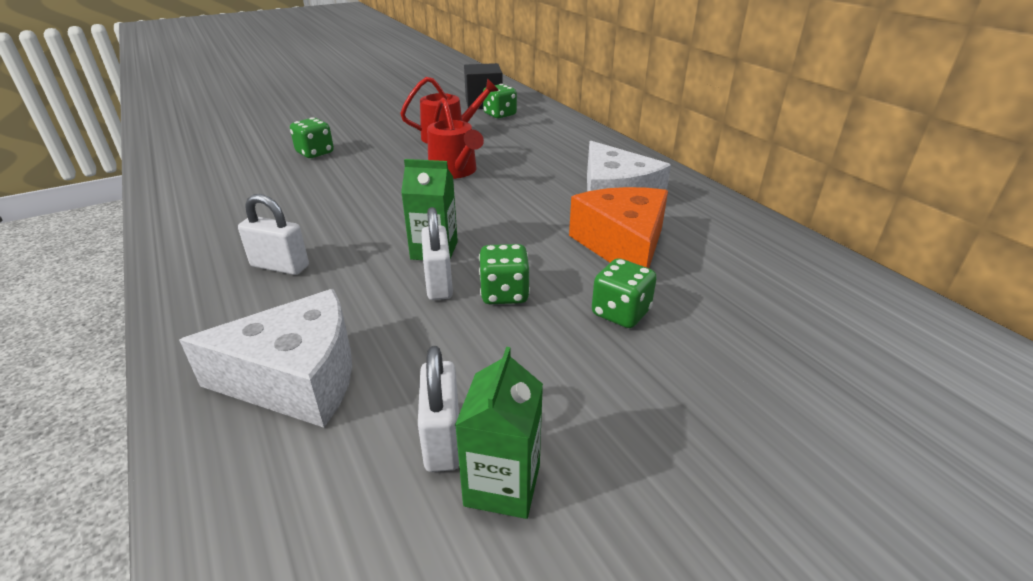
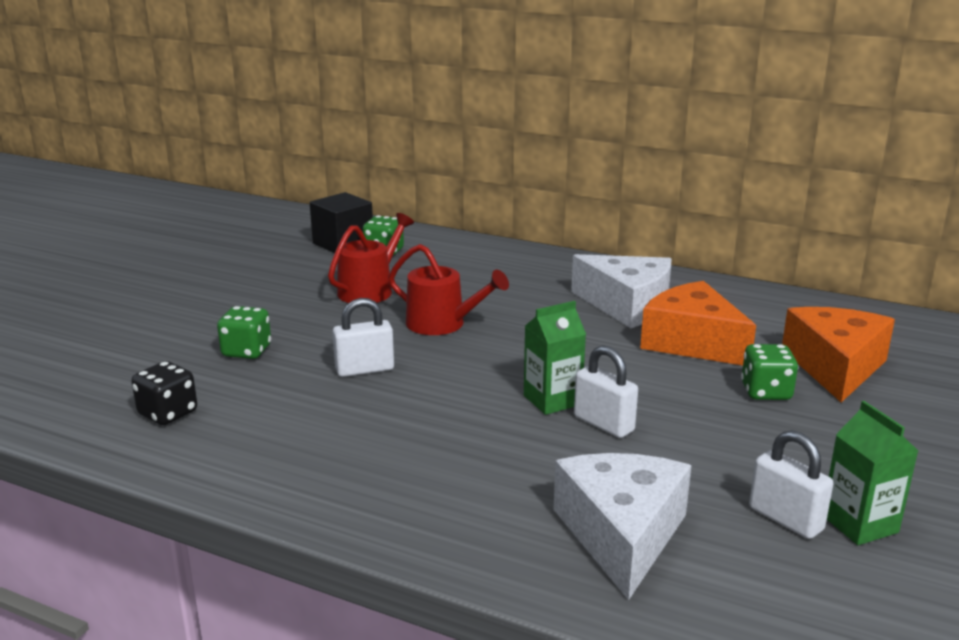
camera: 35 degrees left, 10 degrees down
(214, 175) = (168, 413): none -> black dice
(280, 266) = (435, 466): white padlock -> white padlock (364, 369)
(297, 378) = (621, 534): white cheese -> white cheese turned 45 degrees counterclockwise
(504, 294) = (666, 411): green dice -> none
(732, 317) = (835, 367): none -> orange cheese

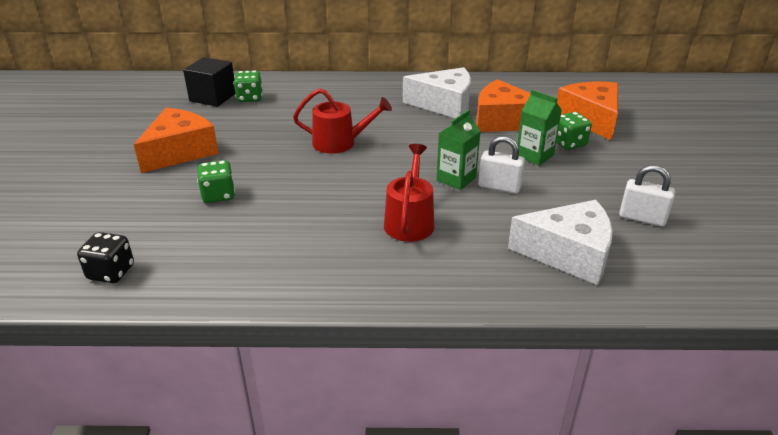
camera: 25 degrees left, 10 degrees up
(168, 413) = (203, 257): black dice -> black dice (111, 272)
(251, 295) = (180, 151): none -> orange cheese
(364, 369) = (317, 188): white padlock -> none
(369, 290) = (266, 129): red watering can -> red watering can (410, 221)
(621, 534) = (569, 254): white cheese -> white cheese turned 120 degrees clockwise
(859, 524) = (678, 210): green carton -> green carton (534, 155)

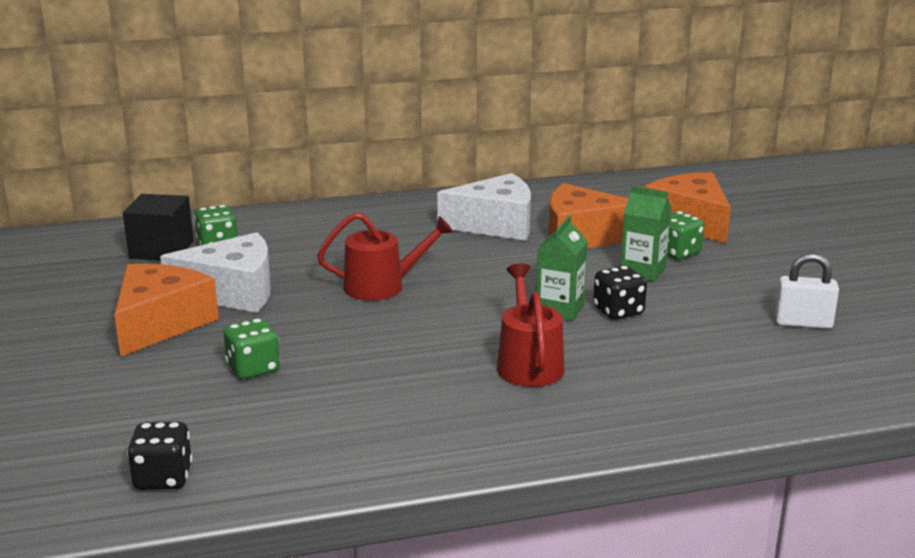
camera: 15 degrees left, 10 degrees down
(499, 187) = (618, 311): white padlock -> black dice
(569, 254) = (738, 372): white cheese -> white cheese (233, 292)

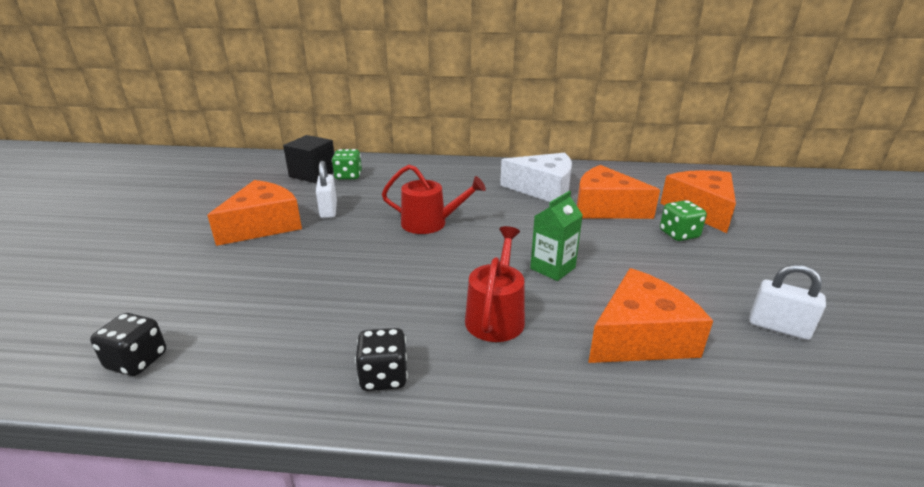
camera: 20 degrees right, 5 degrees up
(233, 292) = (328, 210): white cheese -> white padlock
(253, 369) = (288, 274): green dice -> none
(618, 311) = (602, 280): black dice -> black dice (384, 376)
(643, 271) = (641, 246): green carton -> none
(681, 355) = (640, 337): none -> orange cheese

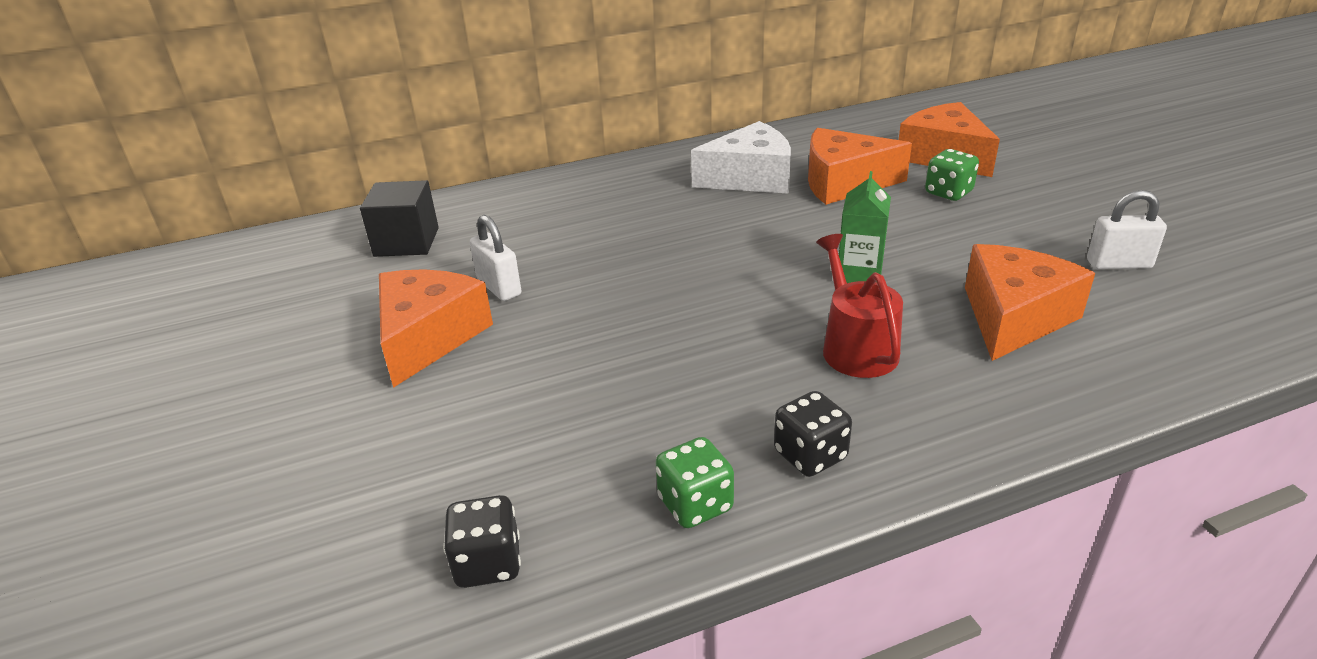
camera: 25 degrees left, 5 degrees up
(348, 176) = (466, 230): green dice -> green dice (695, 504)
(429, 223) = (658, 263): red watering can -> none

